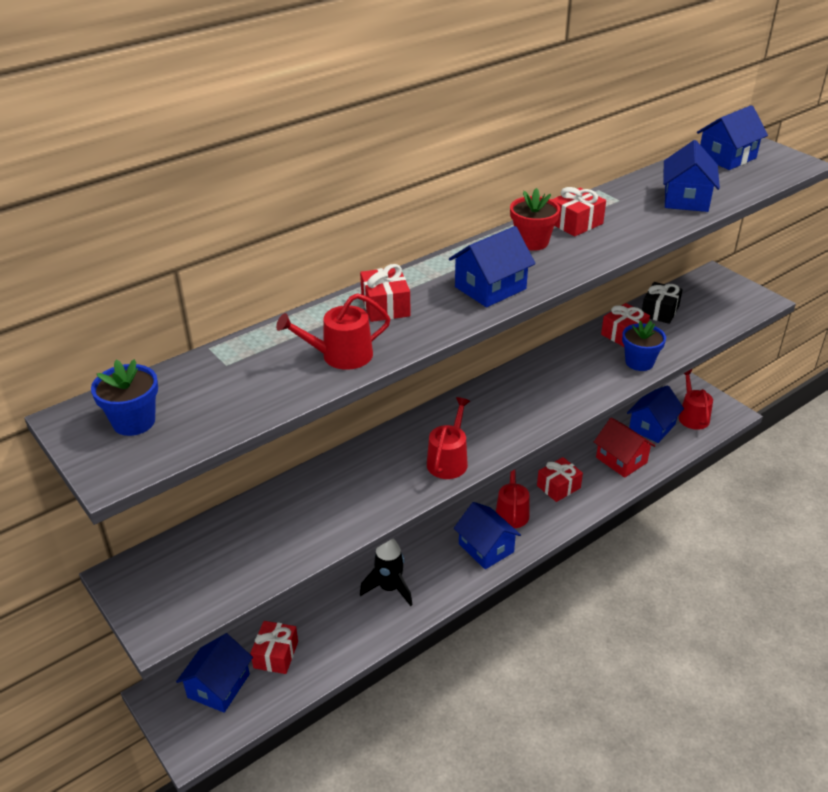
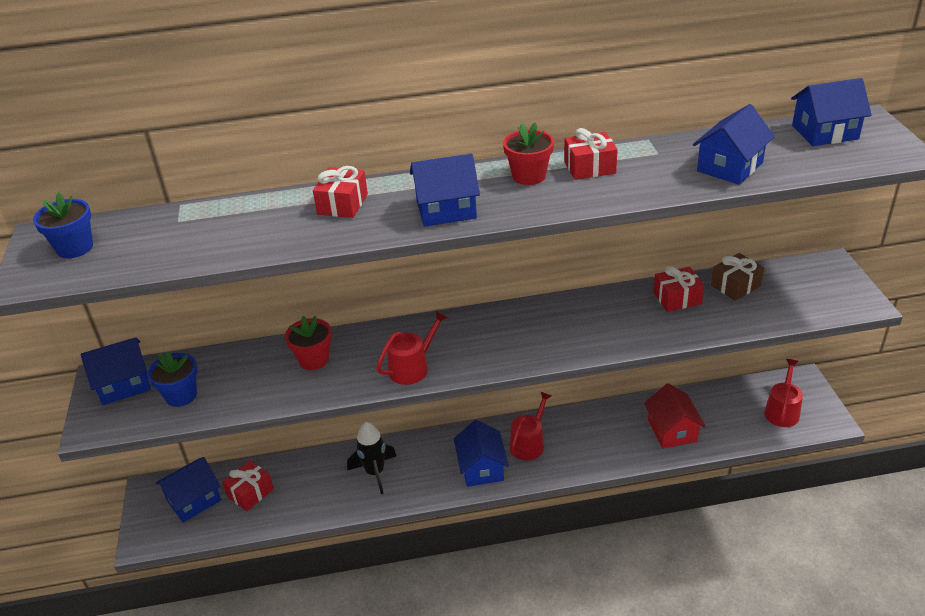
camera: 30 degrees right, 0 degrees up
(340, 356) = (265, 237): red watering can -> none
(345, 483) = (313, 359): none -> red flower pot
(558, 487) = (590, 435): red gift -> none
(639, 362) = (668, 330): blue flower pot -> blue flower pot (181, 395)
(652, 427) = (729, 408): blue house -> blue house (124, 384)
(659, 311) = (735, 286): black gift -> brown gift

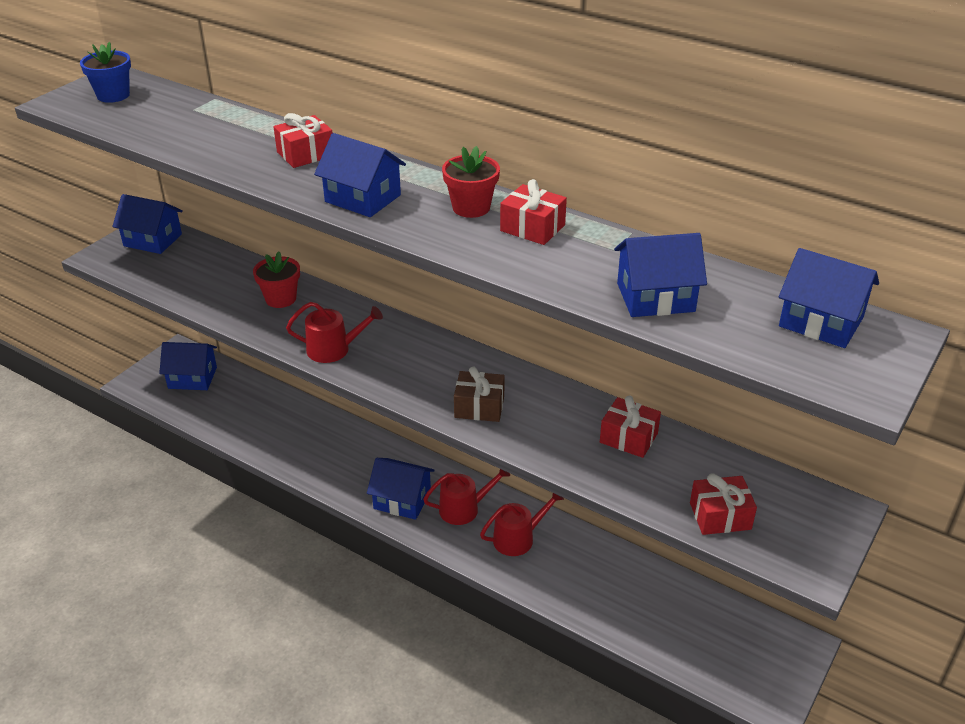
camera: 40 degrees right, 0 degrees up
(181, 395) = (171, 269): blue flower pot -> none
(250, 492) = (230, 398): red gift -> red gift (720, 516)
(375, 472) = (324, 445): black rocket -> none
(481, 468) = (402, 500): blue house -> blue house turned 75 degrees clockwise
(672, 430) = (600, 590): red house -> none
(735, 286) = (704, 464): brown gift -> brown gift (479, 407)
(782, 411) = (735, 655): red watering can -> red watering can (518, 538)

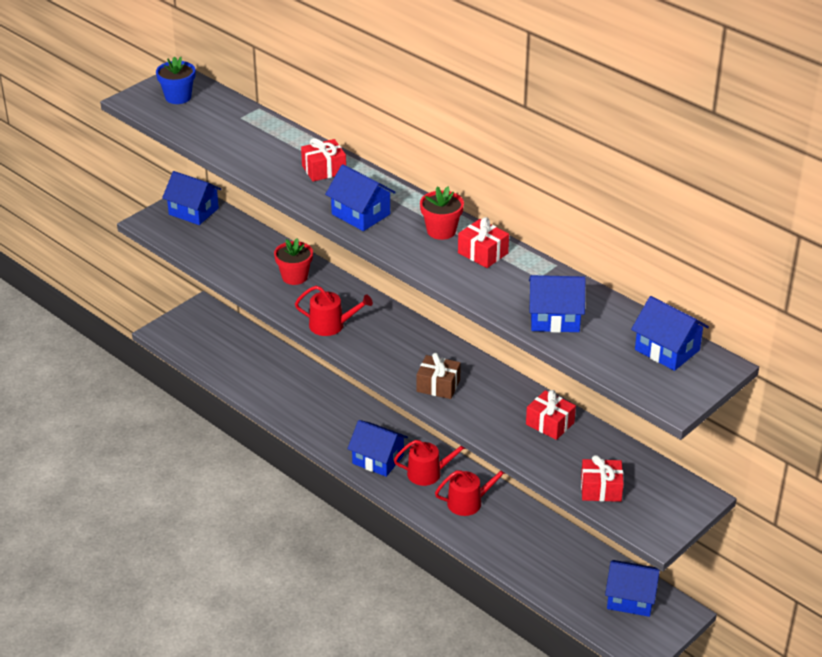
camera: 10 degrees right, 0 degrees up
(192, 378) = (212, 333): blue house -> blue house (631, 598)

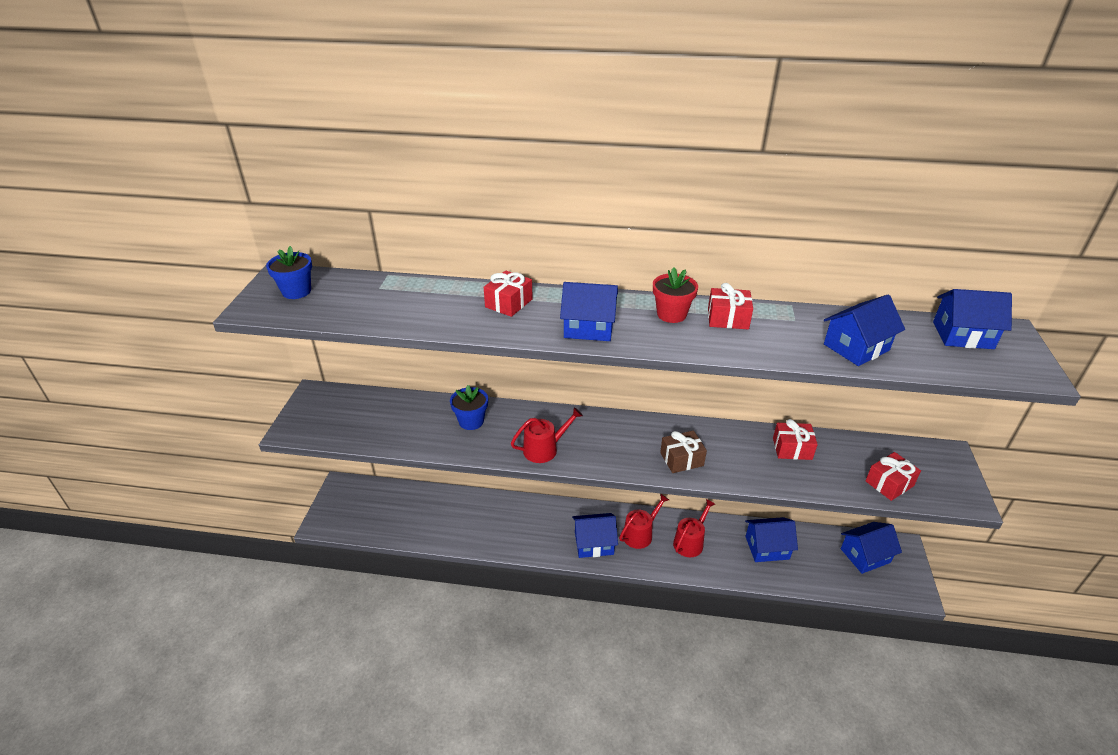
camera: 35 degrees left, 0 degrees up
(193, 211) = (326, 403): blue house -> blue house (767, 548)
(294, 277) = (471, 421): red flower pot -> blue flower pot

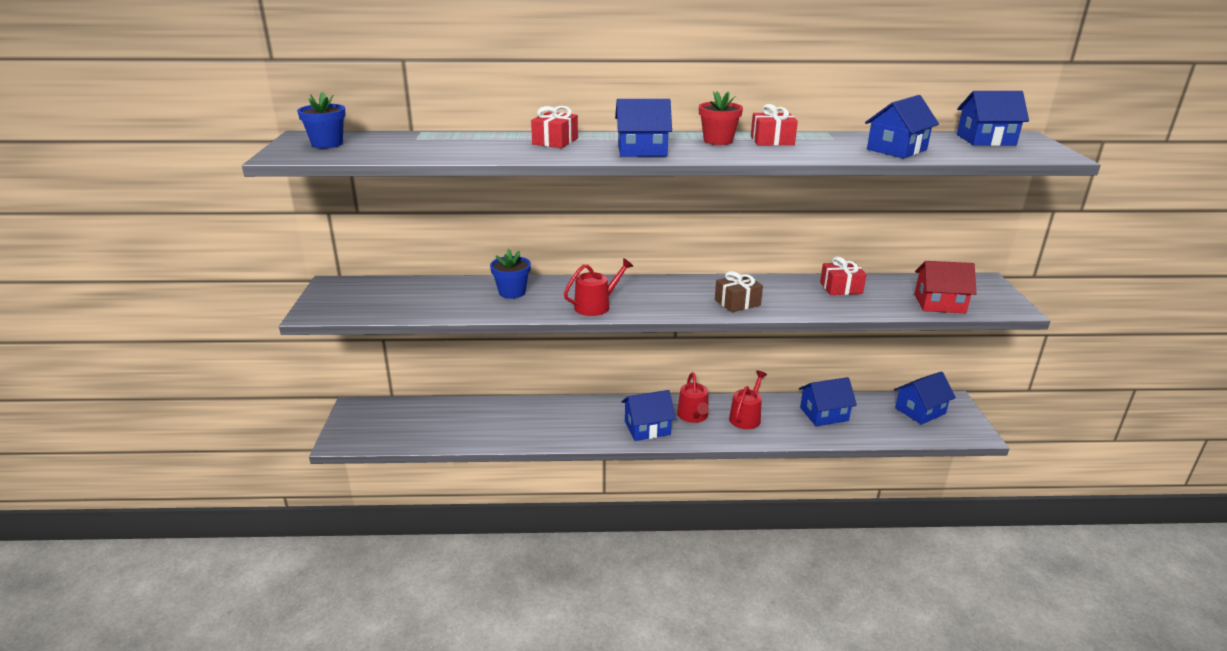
camera: 10 degrees left, 10 degrees down
(640, 534) = (693, 416): red watering can -> red watering can turned 135 degrees clockwise
(889, 483) = (939, 303): red gift -> red house

